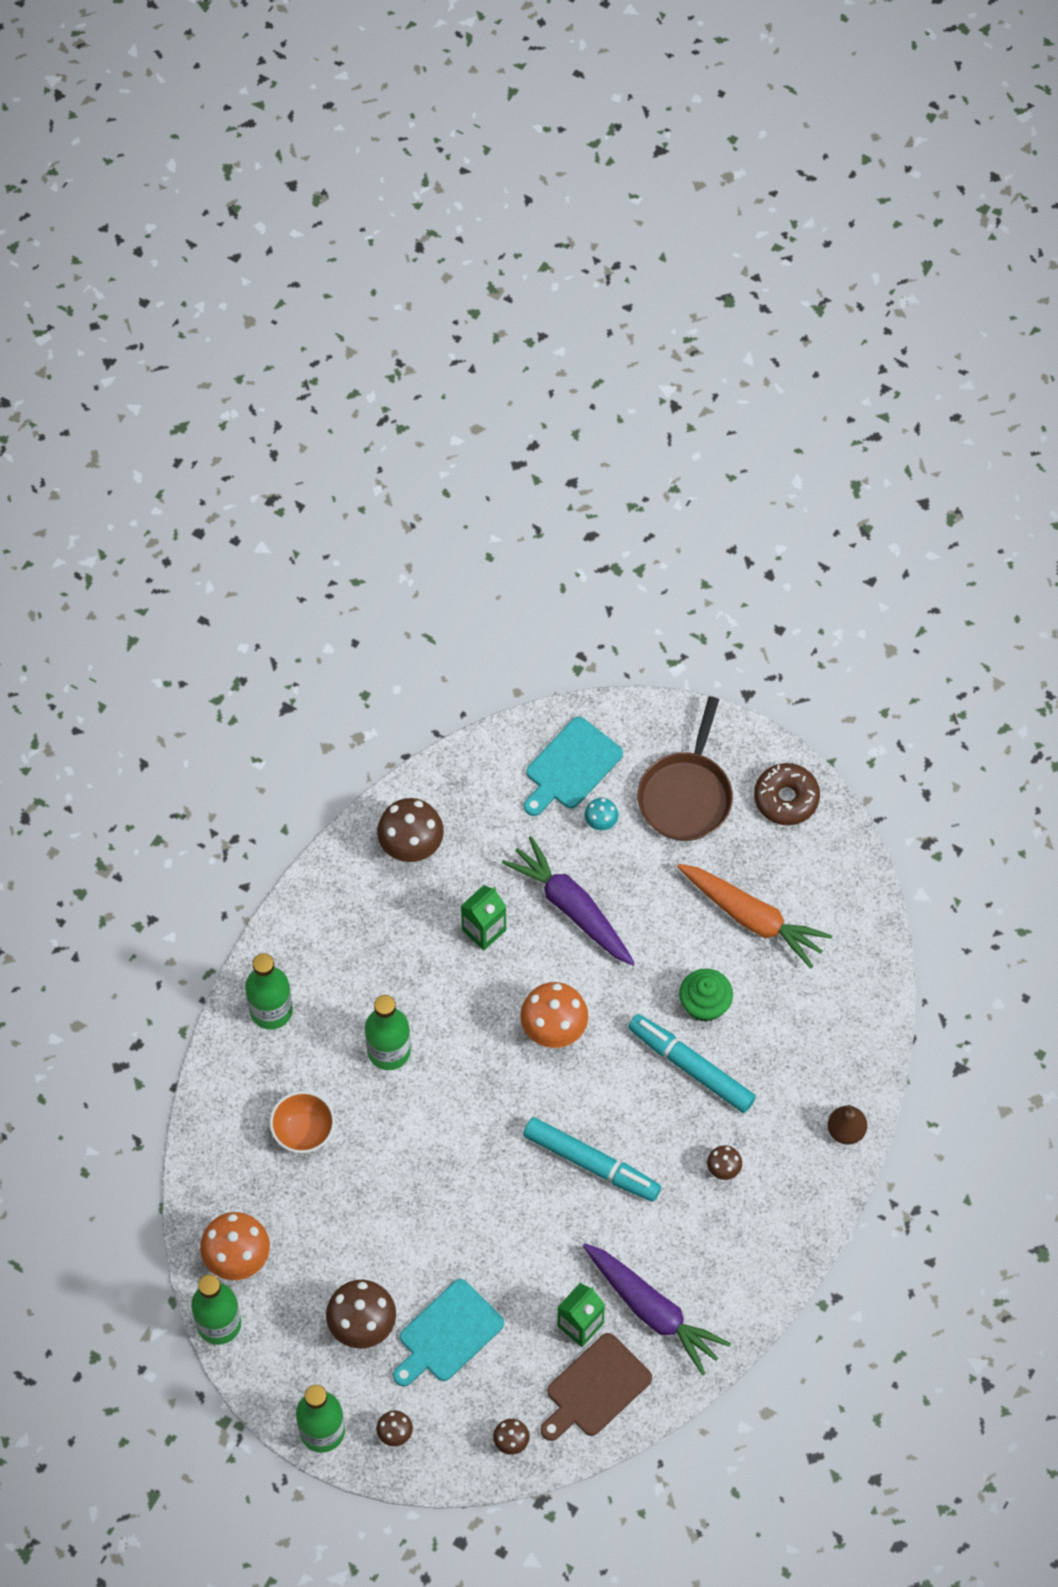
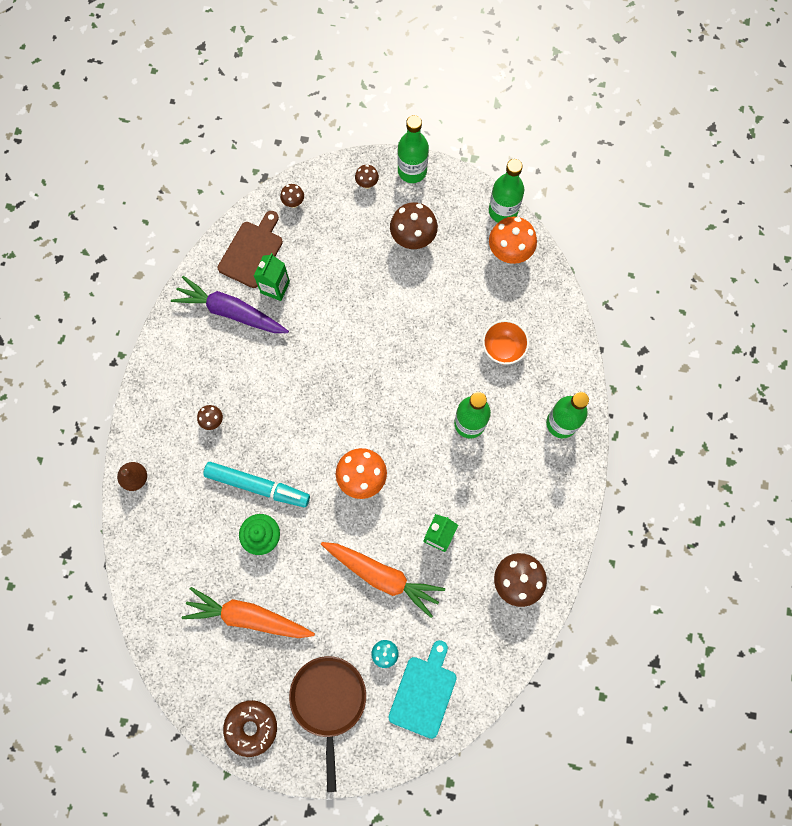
camera: 160 degrees right, 10 degrees up
(447, 1334) = (357, 253): turquoise cutting board -> none
(571, 908) = (382, 576): purple carrot -> orange carrot
(591, 1163) = (304, 394): turquoise marker -> none

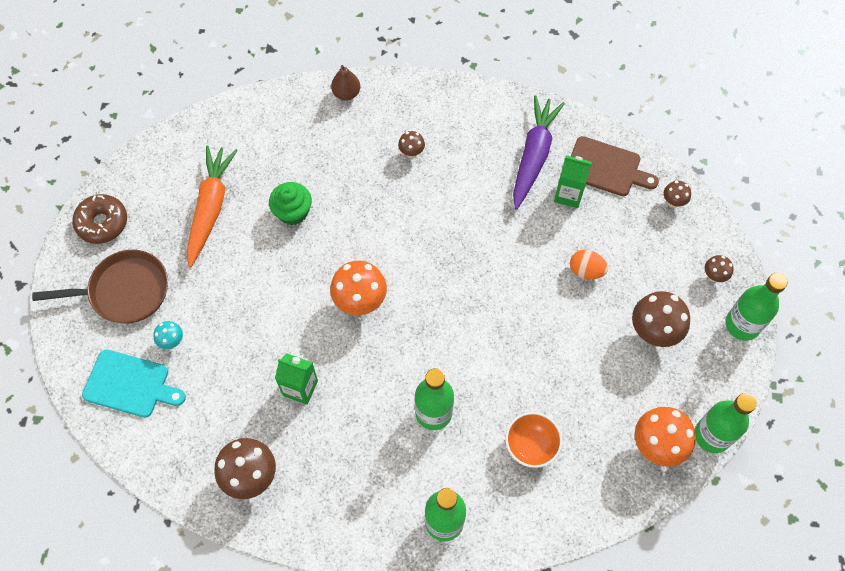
camera: 85 degrees right, 10 degrees down
(257, 486) = (345, 202): turquoise marker -> none
(351, 283) = (586, 271): none -> orange egg
(382, 576) = (254, 332): orange carrot -> none

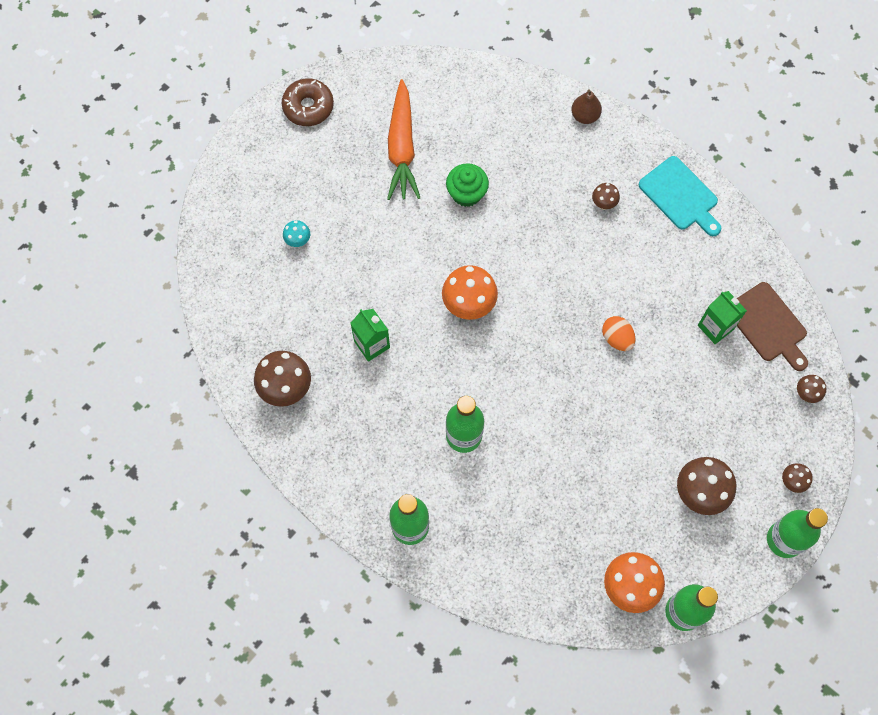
camera: 35 degrees right, 5 degrees up
(125, 291) = (289, 175): brown pan -> none
(130, 384) = (244, 255): turquoise cutting board -> turquoise cutting board (680, 196)
(210, 208) = (402, 148): orange carrot -> orange carrot turned 135 degrees clockwise
(531, 446) = (523, 516): orange bowl -> none
(533, 156) = (710, 273): purple carrot -> none
(586, 271) = (680, 403): orange egg -> orange egg (617, 338)

